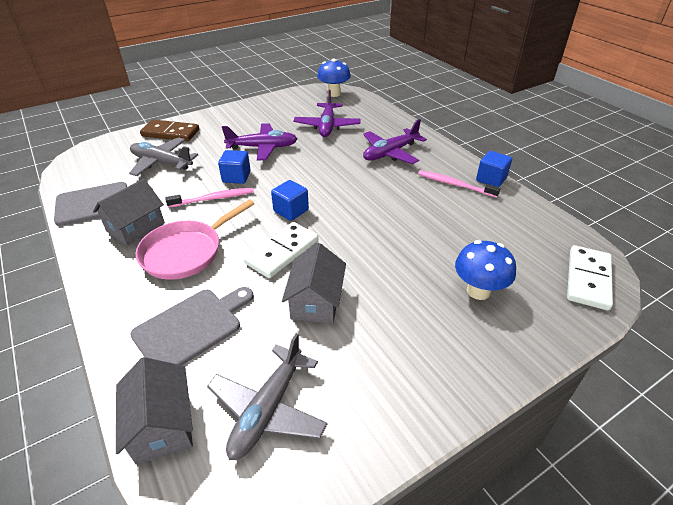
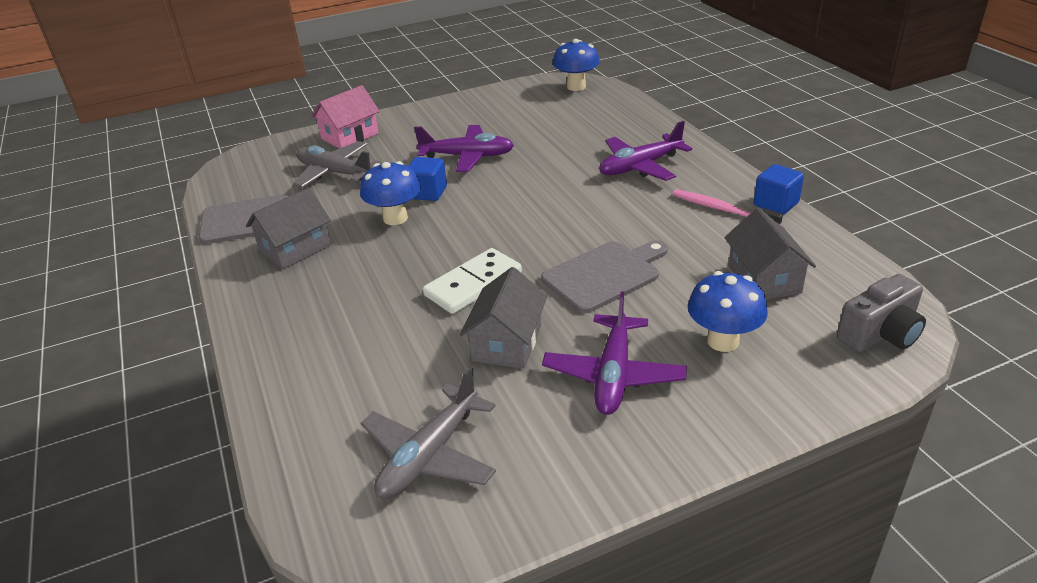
camera: 10 degrees right, 5 degrees down
(162, 425) = (306, 462): grey house -> grey house (764, 279)
(170, 133) = (350, 136): brown domino -> pink house
(186, 252) = (354, 279): pink pan -> none
(191, 327) = (351, 363): grey cutting board -> grey cutting board (604, 275)
(213, 199) = (395, 218): pink toothbrush -> blue mushroom
(291, 211) = (492, 236): blue cube -> none
(327, 126) = (559, 130): purple plane -> purple plane (613, 375)
(588, 279) = (880, 334): white domino -> grey camera

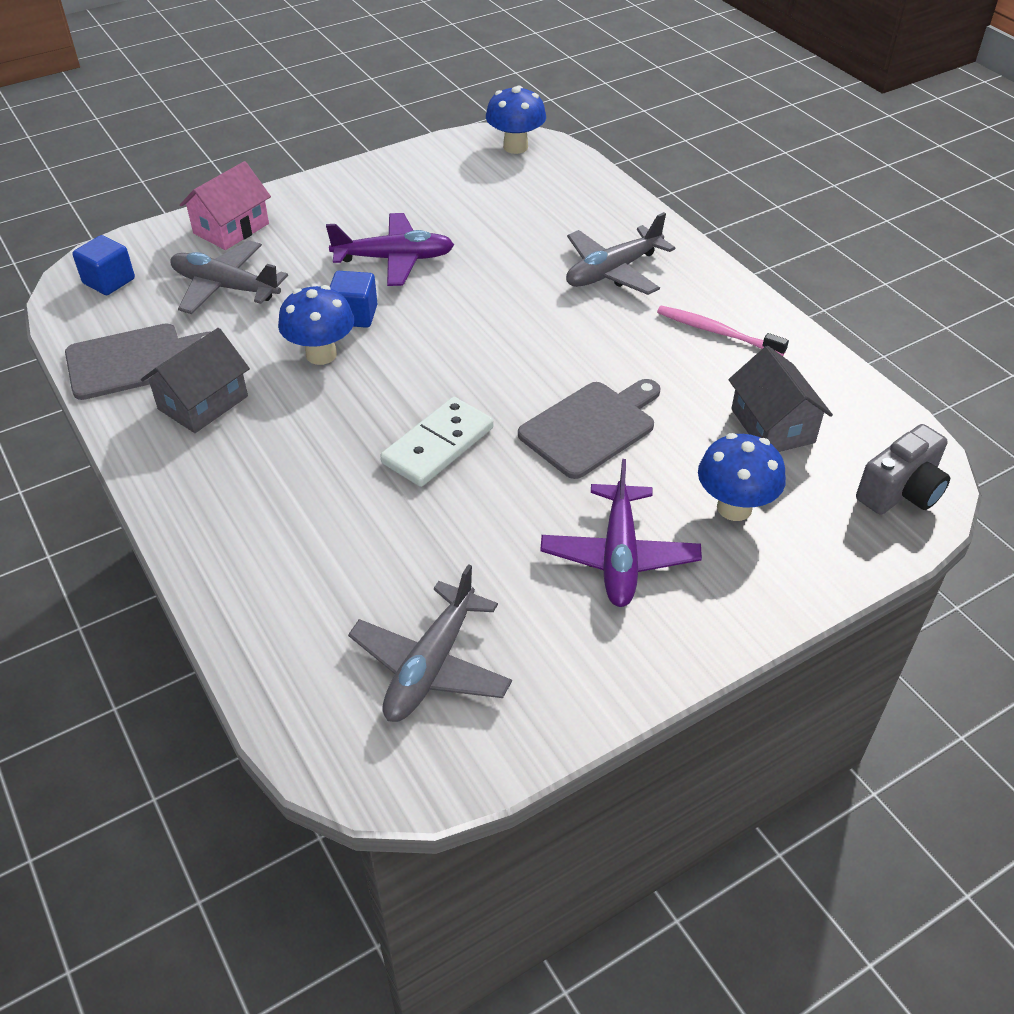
camera: 10 degrees left, 10 degrees up
(507, 343) = (492, 521): grey house -> none
(640, 166) = (613, 271): purple plane -> grey plane
(776, 204) = (778, 323): blue cube -> blue cube (109, 281)

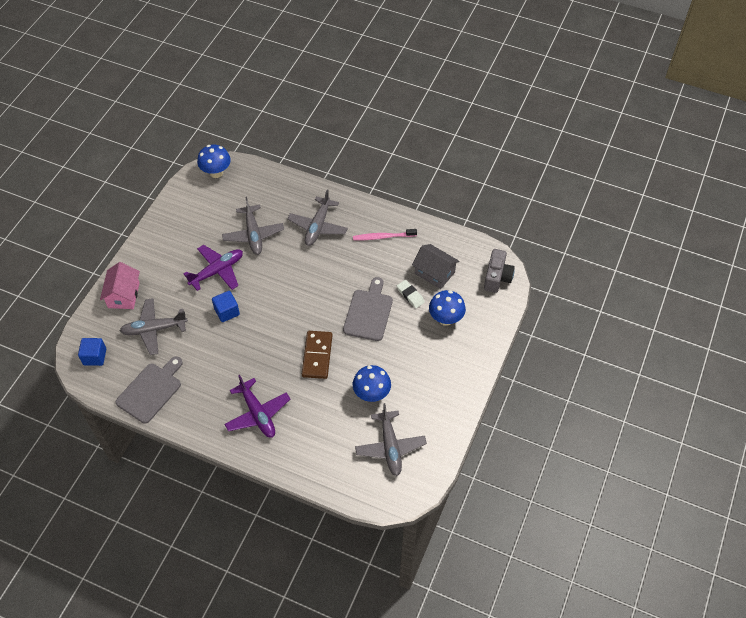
camera: 35 degrees left, 10 degrees up
(203, 403) = (203, 393): grey house -> none
(321, 354) = (231, 340): blue mushroom -> blue mushroom (371, 394)
(438, 445) = (317, 356): white domino -> brown domino
(497, 239) = (253, 234): none -> grey plane
(619, 556) = (420, 364): purple plane -> purple plane (257, 413)
(694, 438) = (410, 295): none -> white eraser

